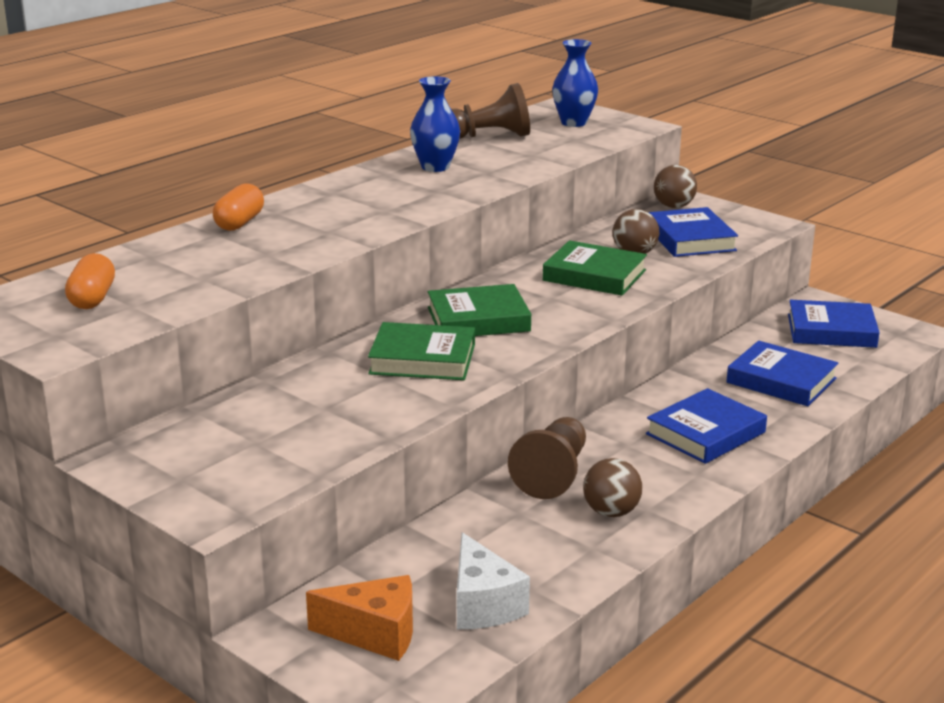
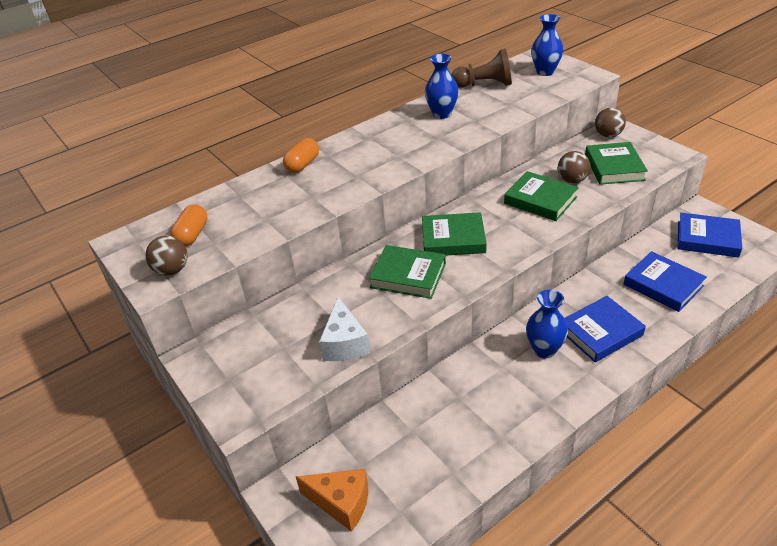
camera: 15 degrees right, 15 degrees up
(483, 604) = (417, 484): white cheese -> white cheese (344, 343)
(553, 474) = (488, 363): brown pawn -> none
(611, 512) = (521, 403): brown ball -> brown ball (172, 270)
(631, 456) = (544, 350): none -> blue vase
(690, 239) = (614, 167): blue book -> green book

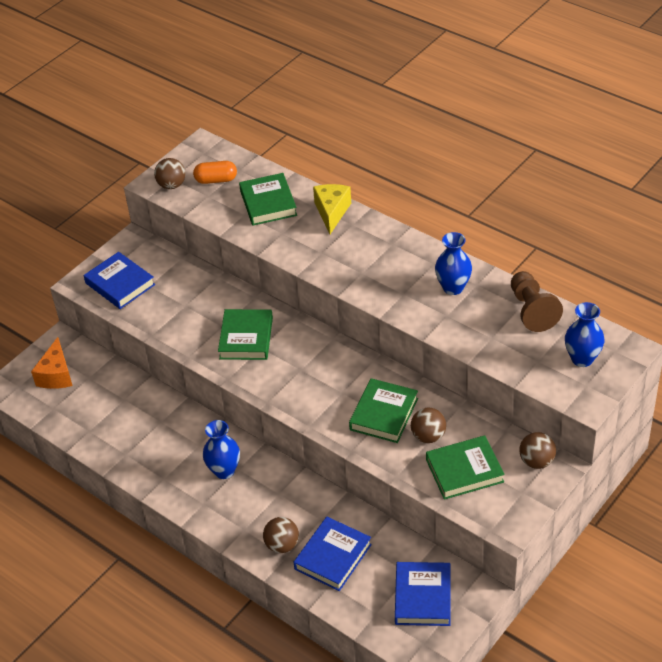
camera: 75 degrees right, 5 degrees up
(303, 165) = (332, 212): orange capsule -> yellow cheese
(344, 343) = (159, 318): white cheese -> none
(453, 239) = (304, 358): green book -> green book (268, 203)
(600, 332) = (254, 509): blue book -> blue book (120, 284)
(648, 317) = (282, 545): none -> brown ball

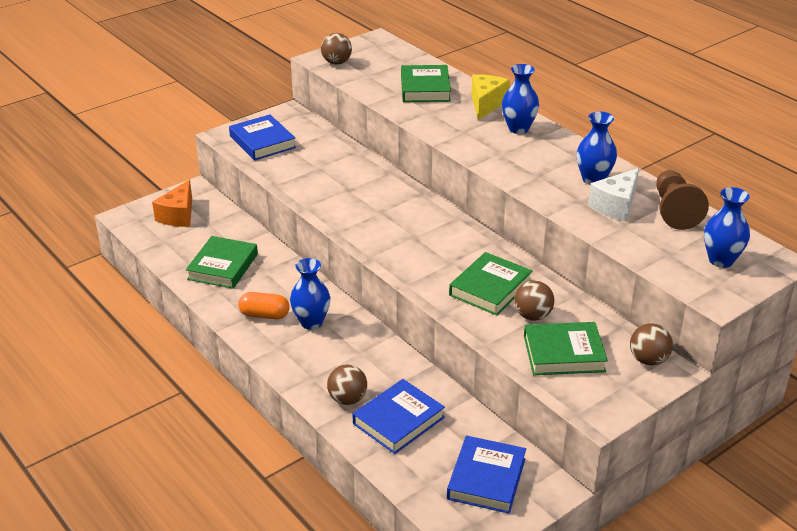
camera: 10 degrees right, 10 degrees down
(216, 180) = (381, 65): orange capsule -> orange capsule (264, 315)
(246, 338) = (369, 202): green book -> green book (223, 266)
(370, 238) = (518, 128): none -> blue vase
(479, 315) = (616, 206): none -> white cheese

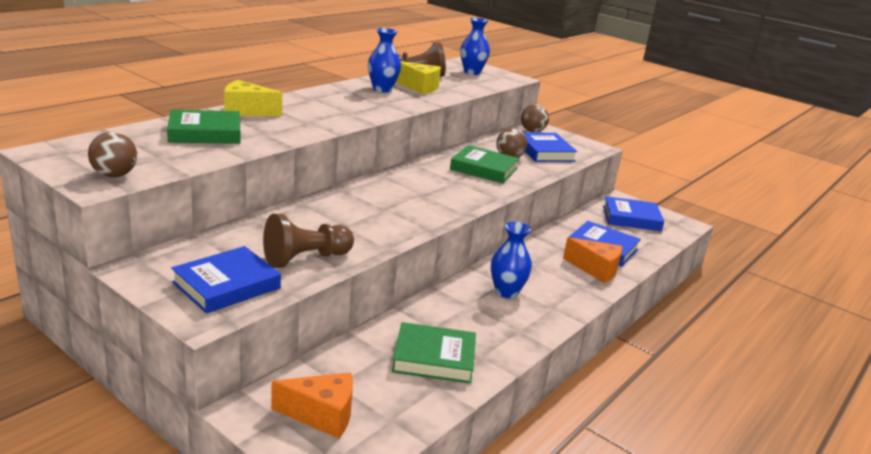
camera: 105 degrees left, 10 degrees down
(264, 315) = (509, 320): orange capsule -> none
(293, 171) = (305, 259): none -> brown pawn
(347, 399) = (596, 269): brown ball -> orange cheese
(518, 128) = (298, 104): blue vase -> none
(564, 353) = (544, 152): green book -> blue book
(616, 206) = (419, 87): white cheese -> yellow cheese

